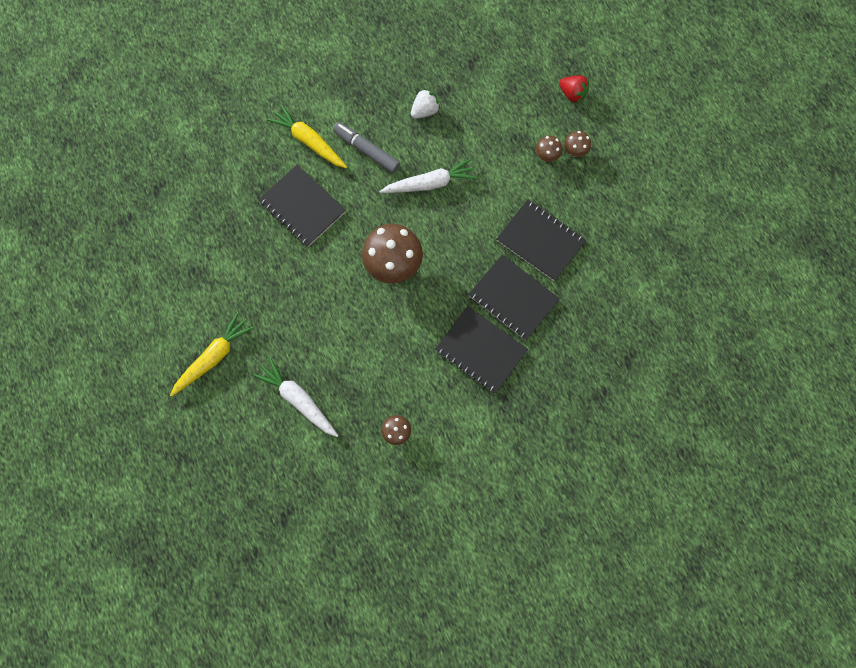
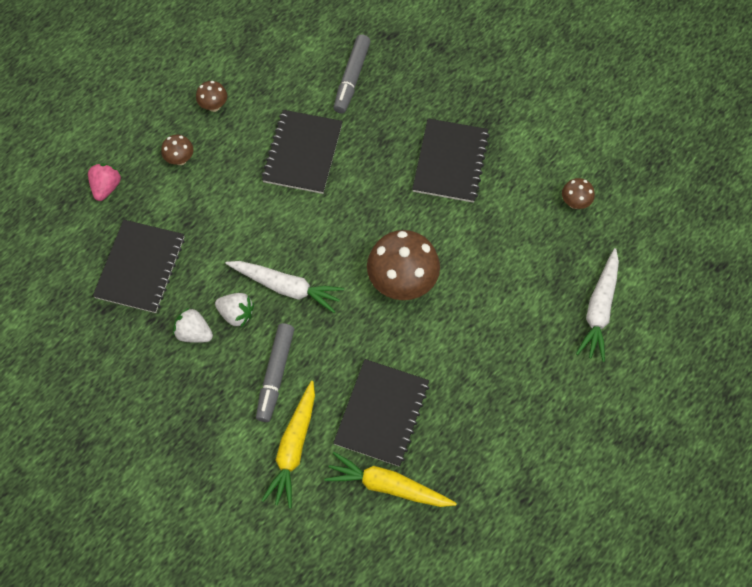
camera: 115 degrees left, 10 degrees down
(214, 357) = (607, 420): yellow carrot -> yellow carrot (388, 485)
(425, 143) = (236, 314): none -> white strawberry
(430, 183) = (286, 287): white carrot -> white carrot turned 150 degrees clockwise
(513, 298) = (379, 154): black notebook -> black notebook (140, 267)
(546, 156) = (198, 184): brown mushroom -> brown mushroom (214, 106)
(572, 94) = (106, 187): red strawberry -> pink strawberry
(596, 309) = (352, 78): none -> grey marker

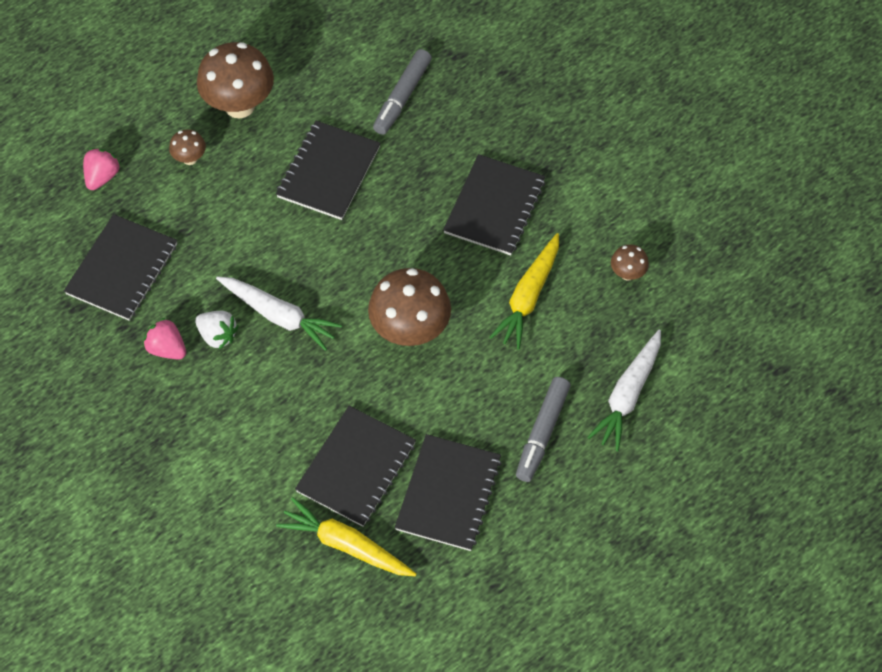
camera: 10 degrees right, 5 degrees down
(194, 333) = (167, 348): white strawberry -> pink strawberry
(214, 106) = (239, 105): brown mushroom -> brown mushroom, size x2.12
(275, 374) = (247, 407): grey marker -> grey marker (542, 433)
(293, 448) = (250, 488): yellow carrot -> yellow carrot (528, 297)
(466, 423) = (448, 494): none -> black notebook

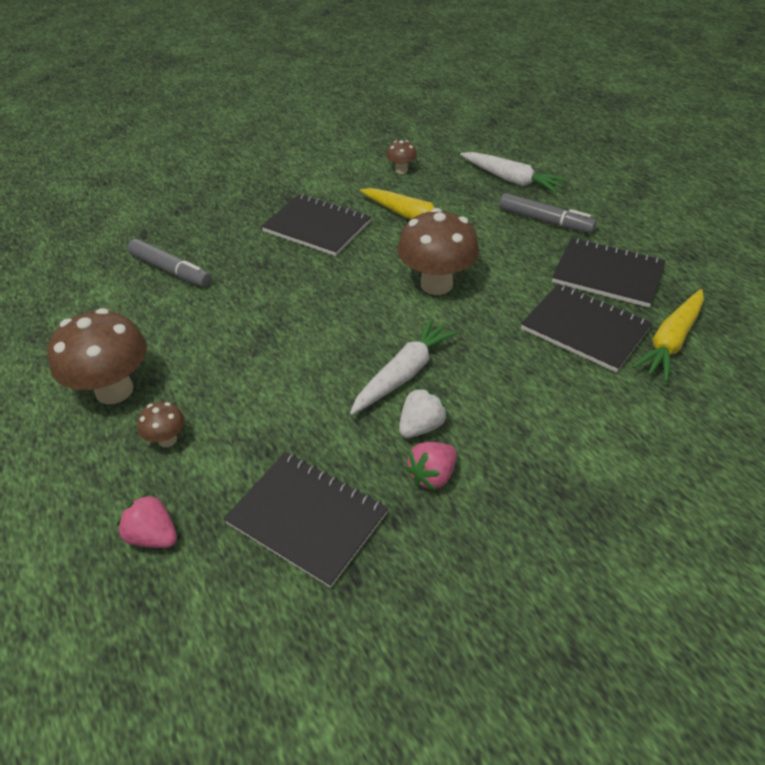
camera: 80 degrees left, 15 degrees down
(329, 172) = (237, 325): black notebook -> none

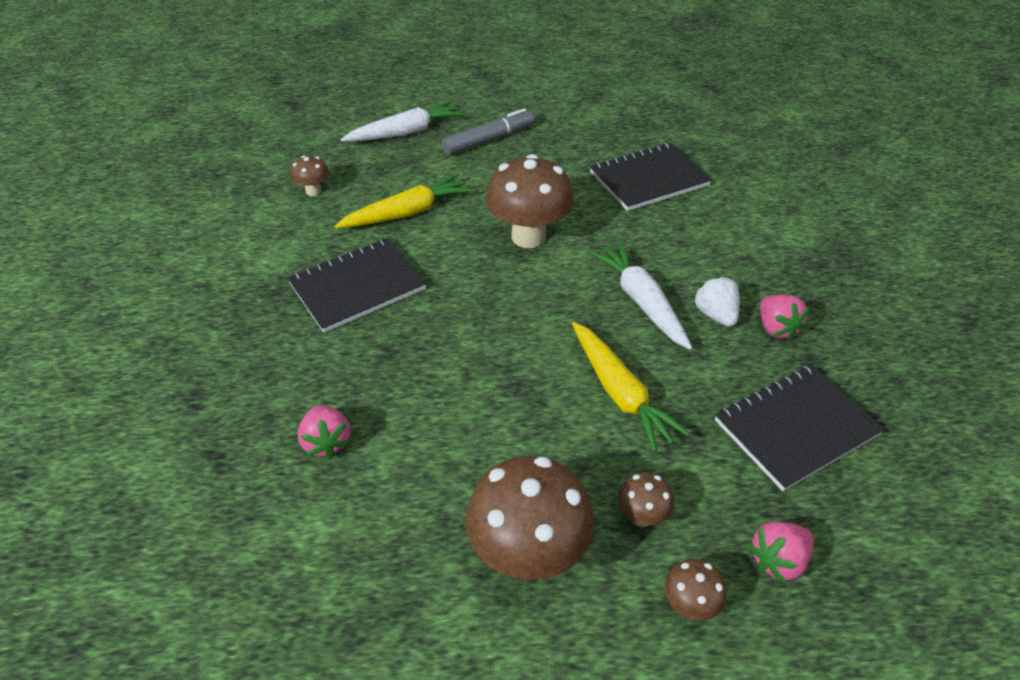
camera: 65 degrees left, 0 degrees up
(96, 489) = (689, 605): none -> brown mushroom
(171, 270) = (327, 442): grey marker -> pink strawberry
(607, 274) = (589, 140): black notebook -> none
(670, 341) = (689, 146): yellow carrot -> yellow carrot (620, 393)

